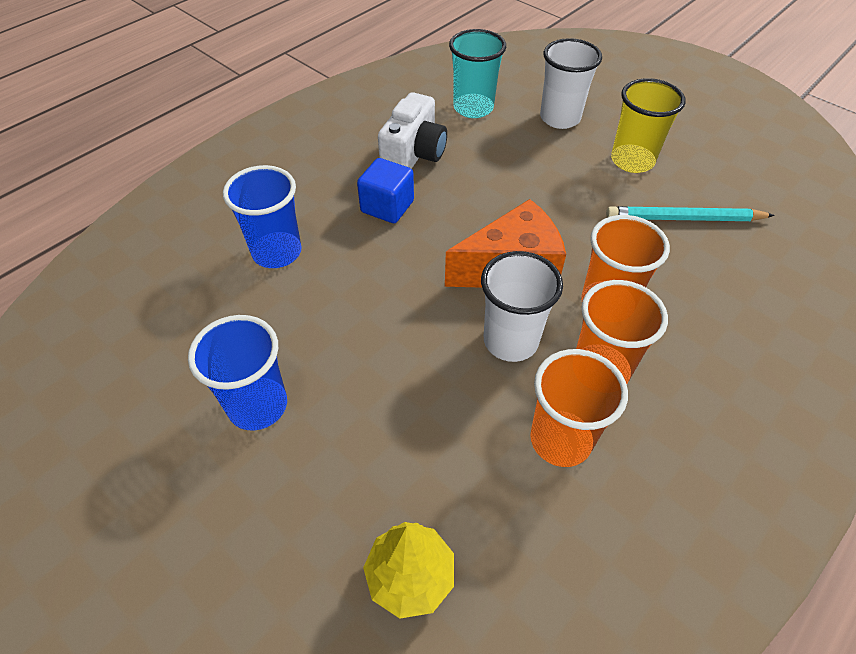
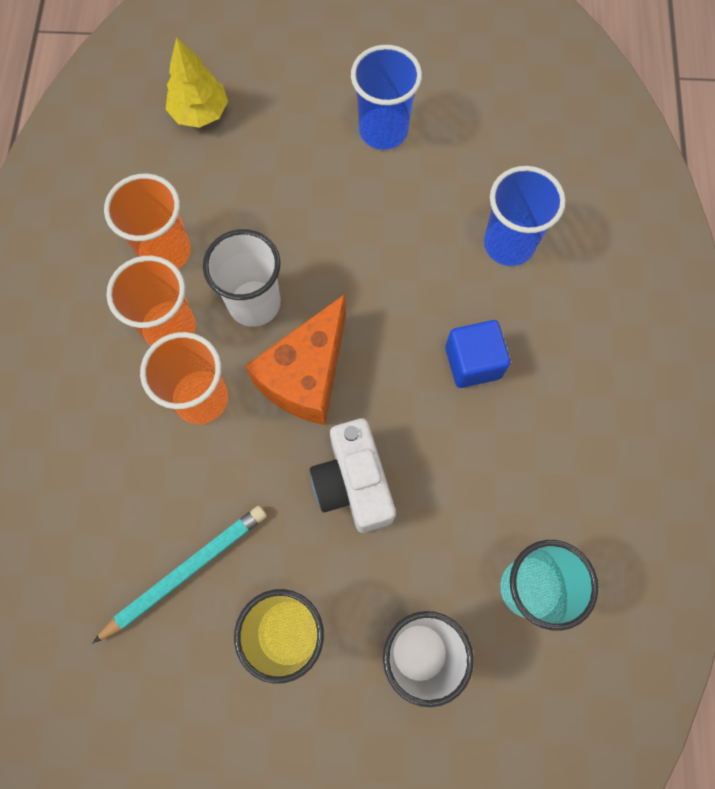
camera: 140 degrees right, 20 degrees up
(414, 155) = (515, 451): white camera -> white camera (353, 484)

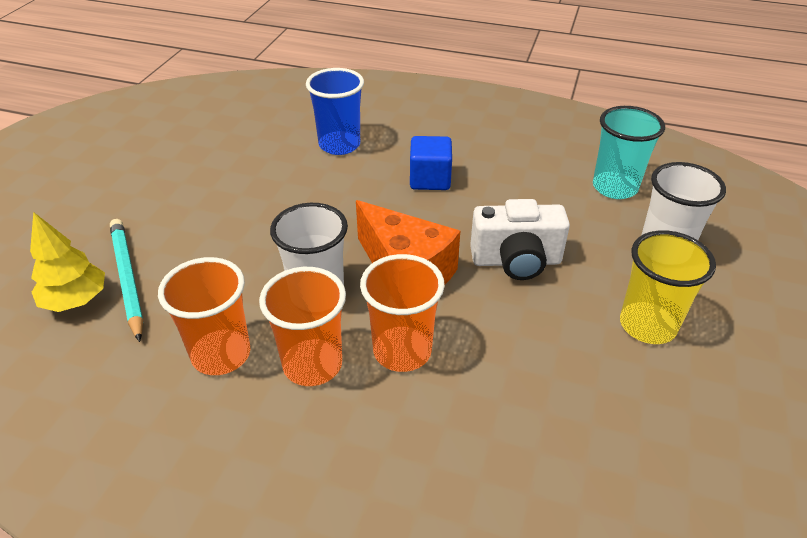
camera: 75 degrees left, 30 degrees down
(186, 571) = (583, 392): turquoise pencil -> turquoise pencil (127, 278)
(383, 131) = (194, 186): blue cup -> none

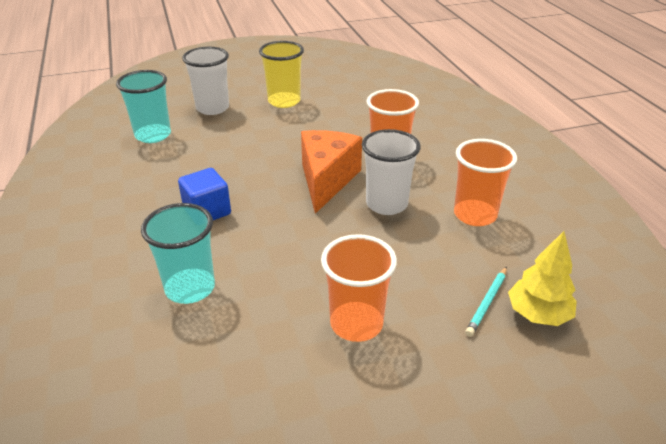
camera: 125 degrees left, 5 degrees down
(127, 278) = (487, 303): turquoise pencil -> turquoise pencil, size x0.61
(312, 365) = (435, 180): orange cup -> orange cup (356, 324)
(339, 145) = (190, 288): blue cup -> turquoise cup
(516, 261) = (272, 147): white camera -> none

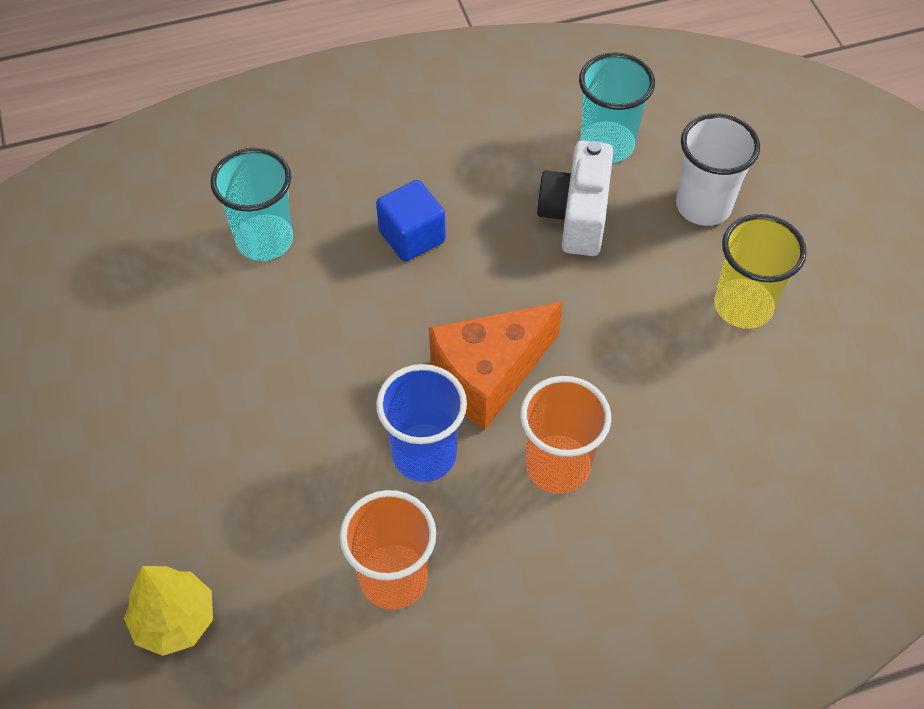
camera: 90 degrees right, 20 degrees up
(208, 147) = (576, 216): none -> white camera
(327, 180) = (488, 375): orange cheese -> orange cheese turned 135 degrees clockwise
(356, 324) = (187, 407): orange cup -> none
(386, 204) = (424, 455): white cup -> blue cup
(487, 303) = (203, 560): turquoise pencil -> none

